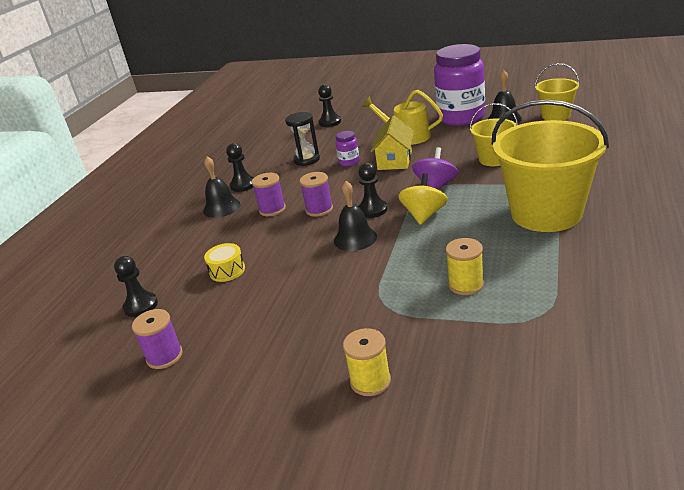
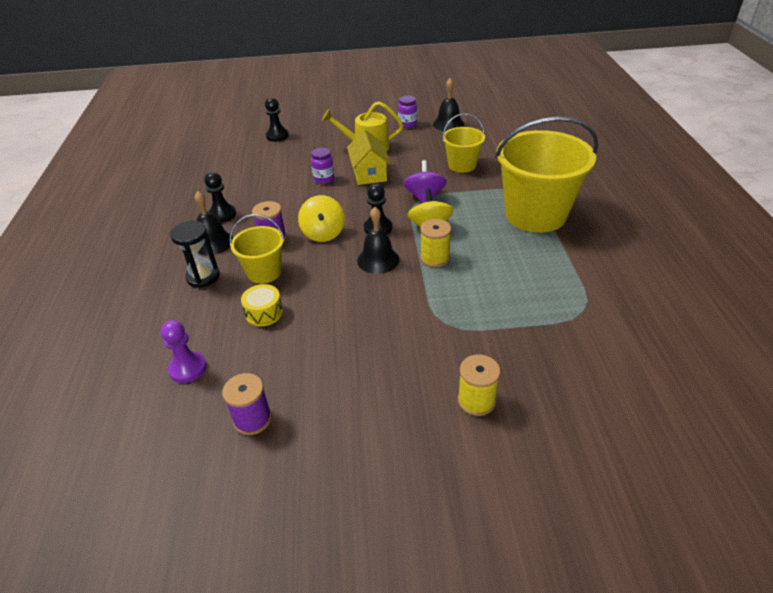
camera: 25 degrees left, 10 degrees up
(141, 306) = (188, 368): black pawn -> purple pawn
(307, 160) = (277, 180): black hourglass -> black hourglass (203, 277)
(319, 209) = (323, 233): purple spool -> yellow spinning top
(461, 117) = (407, 124): purple jar -> purple jar, size x0.41
(466, 284) = (506, 292): yellow spool -> yellow spool (435, 258)
(555, 115) = (491, 118): yellow bucket -> yellow bucket (264, 272)

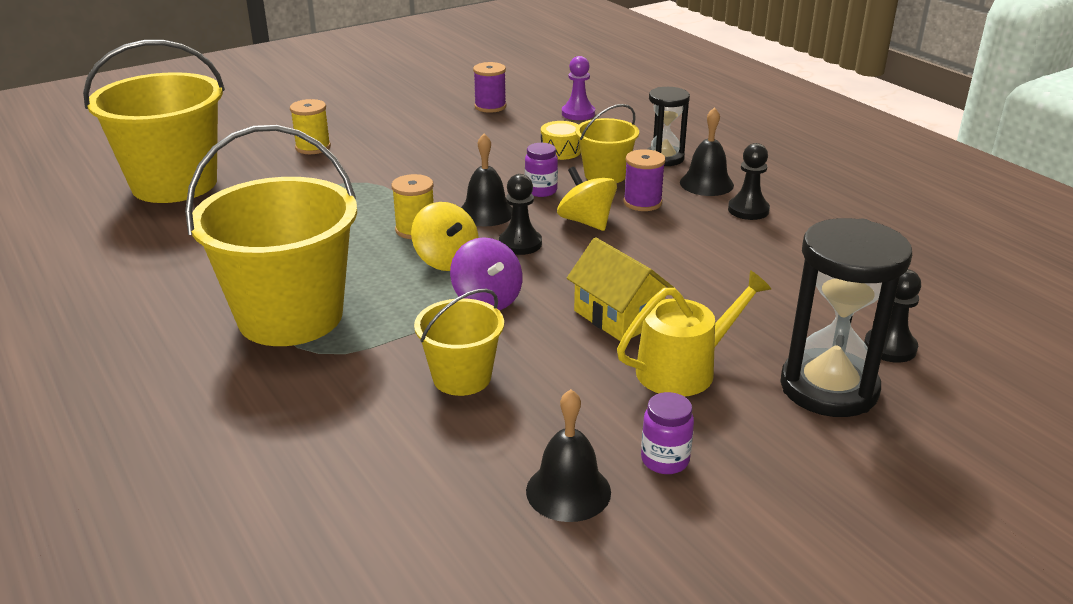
camera: 150 degrees right, 10 degrees down
(322, 130) = (829, 388): none -> black hourglass
(324, 179) = (681, 288): purple jar -> purple jar (541, 191)
(623, 379) = (174, 184): none -> yellow bucket

